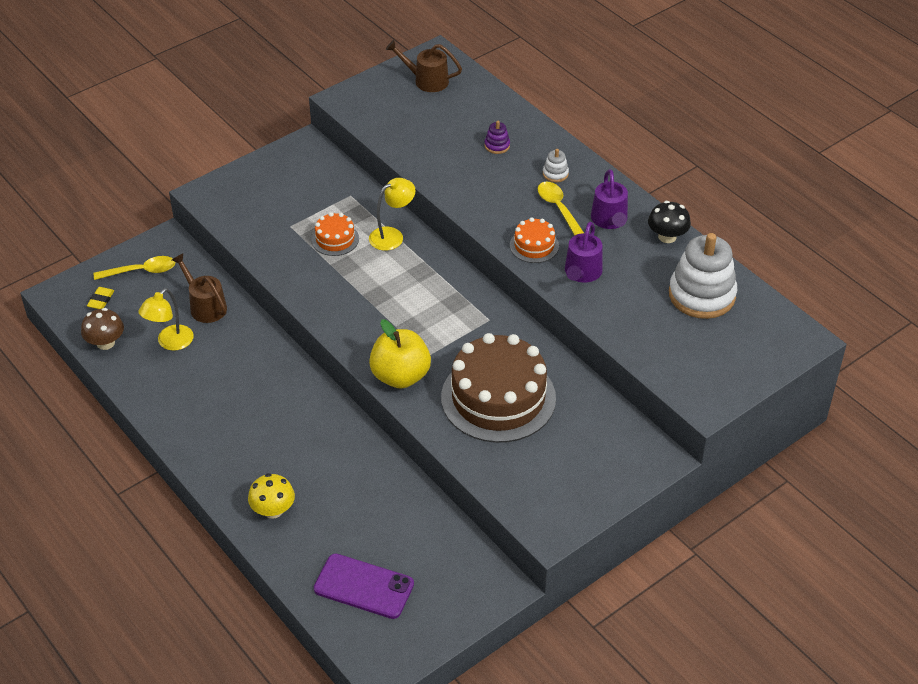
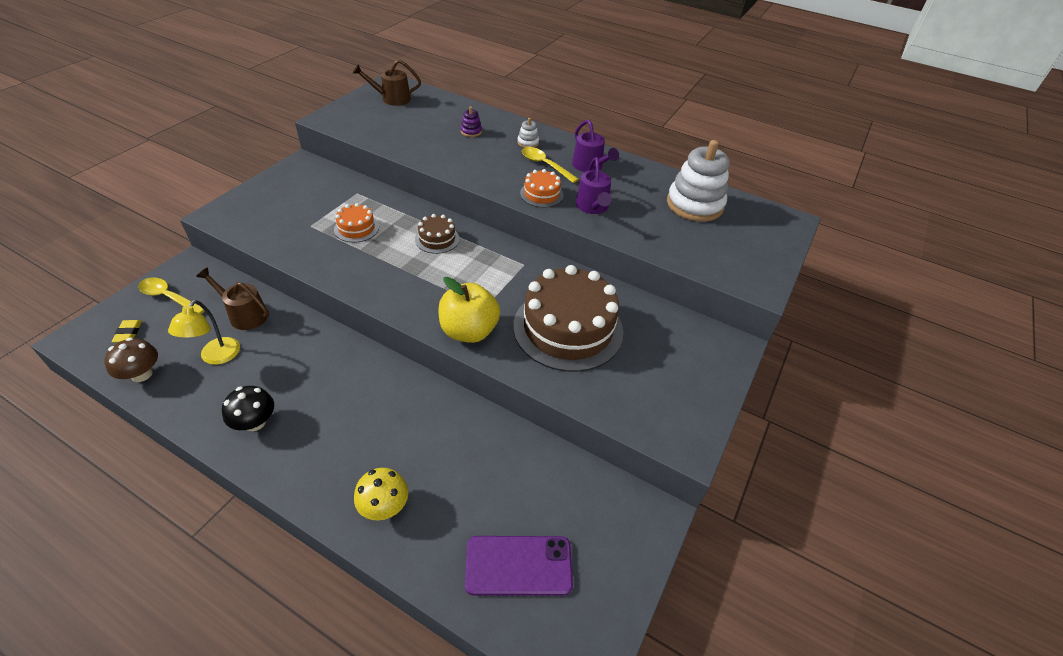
camera: 25 degrees left, 0 degrees up
(141, 271) = (168, 297): yellow spoon -> yellow spoon turned 120 degrees counterclockwise
(392, 235) = (407, 216): yellow lamp -> none
(412, 270) = (437, 239): none -> brown cake
(667, 237) = (640, 170): black mushroom -> black mushroom (255, 422)

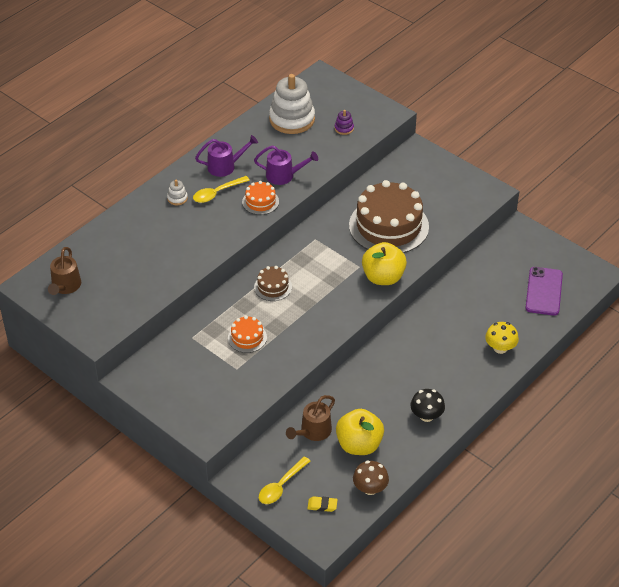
camera: 75 degrees left, 0 degrees up
(216, 357) = (359, 445): yellow lamp -> yellow apple
(471, 131) = (148, 234): purple stacking toy -> purple stacking toy (344, 128)

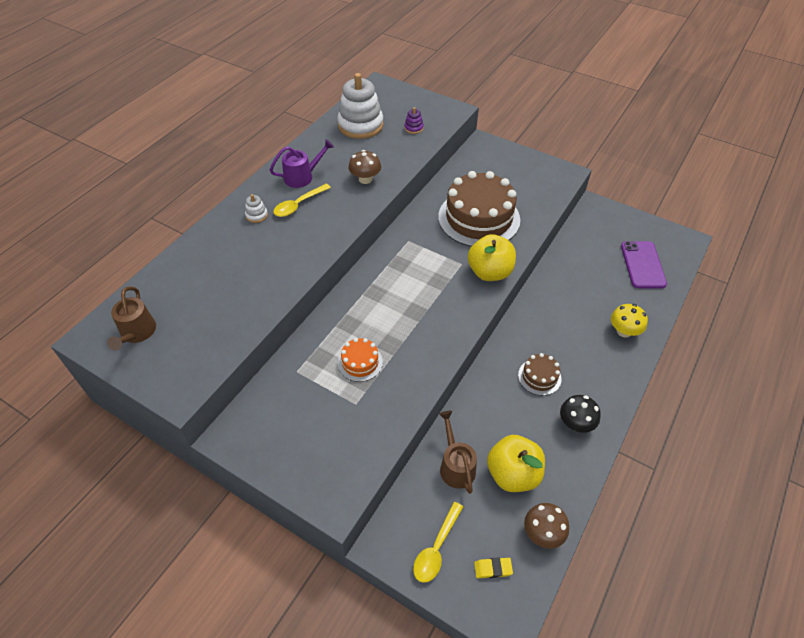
camera: 10 degrees left, 5 degrees up
(260, 202) = (346, 208): orange cake -> none
(273, 287) = (376, 298): brown cake -> brown cake (539, 377)
(284, 176) = (365, 179): purple watering can -> brown mushroom
(313, 432) = (455, 465): brown watering can -> brown watering can turned 135 degrees clockwise

